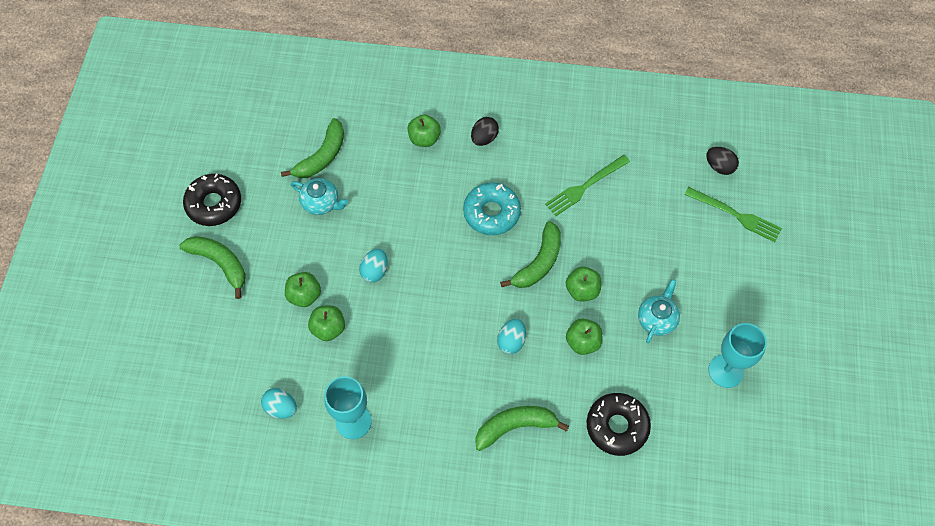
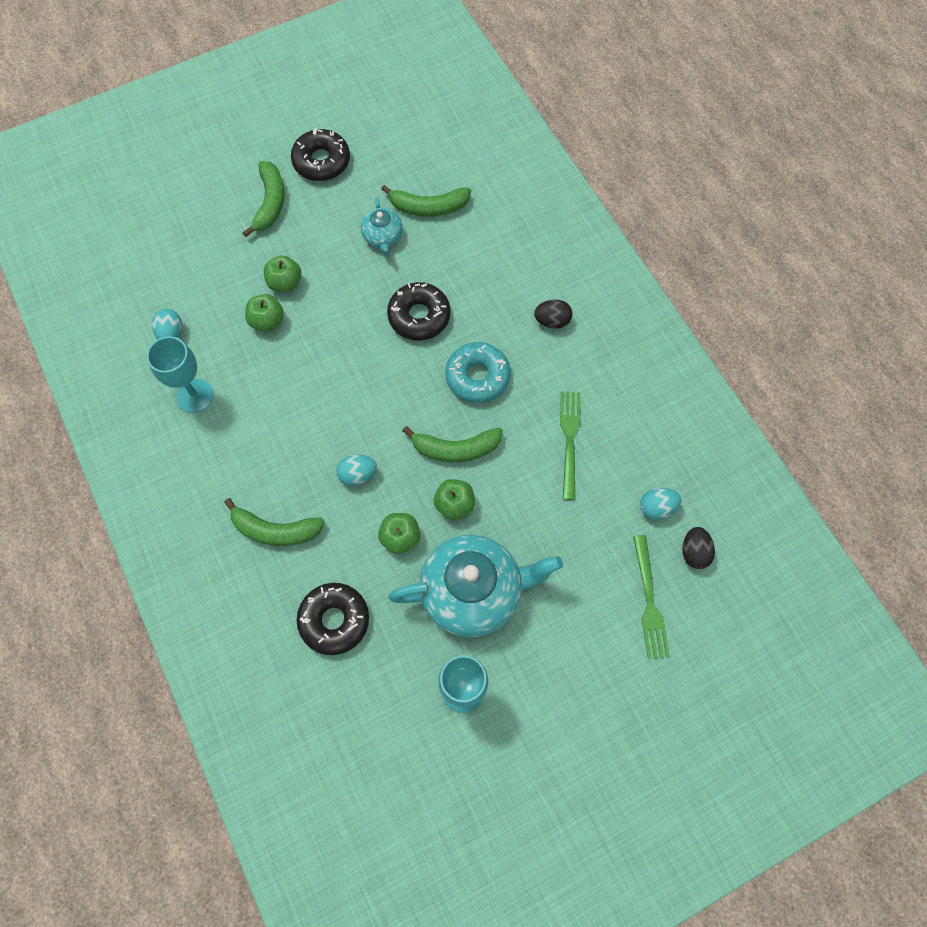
camera: 55 degrees right, 5 degrees up
(375, 271) = (347, 320): turquoise egg -> turquoise egg (656, 508)
(411, 220) = (419, 316): none -> black donut
(424, 139) = (511, 273): green apple -> none
(515, 427) = (275, 530): green banana -> green banana turned 150 degrees clockwise
(585, 186) = (569, 439): green fork -> green fork turned 75 degrees clockwise
(657, 319) = (473, 591): turquoise teapot -> turquoise teapot, size x2.07

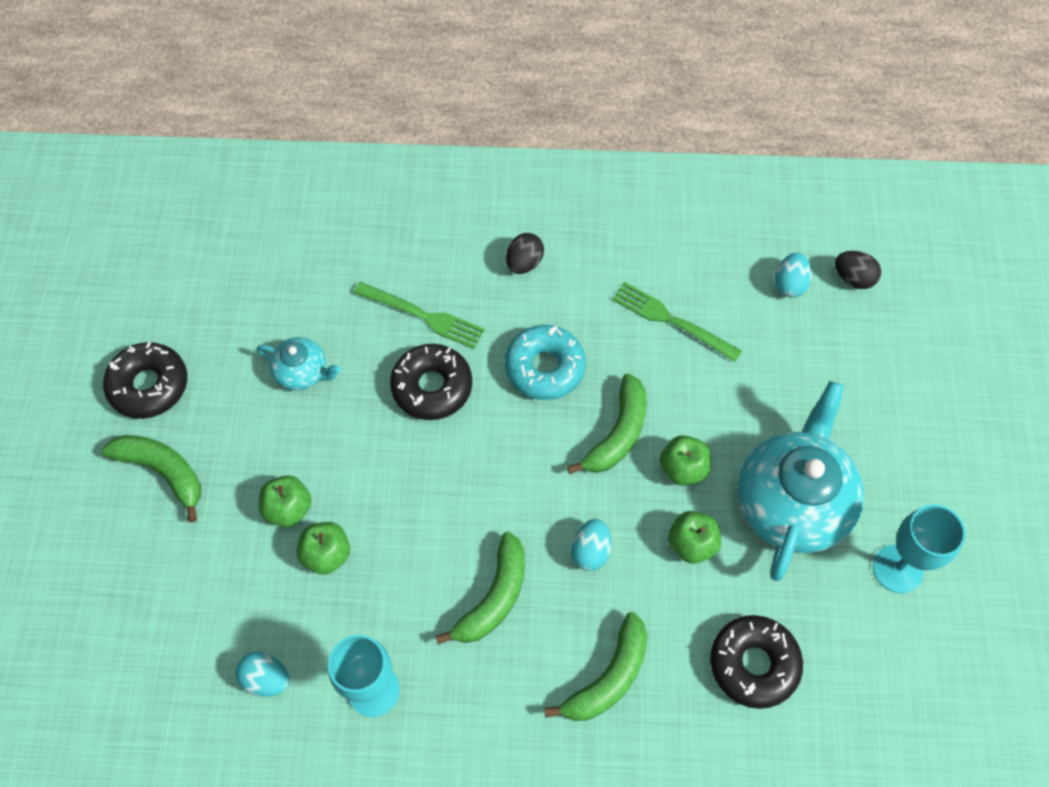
camera: 60 degrees left, 5 degrees down
(428, 207) = (298, 306): green banana -> green banana (494, 597)
(649, 601) = (884, 344): green fork -> green fork (423, 316)

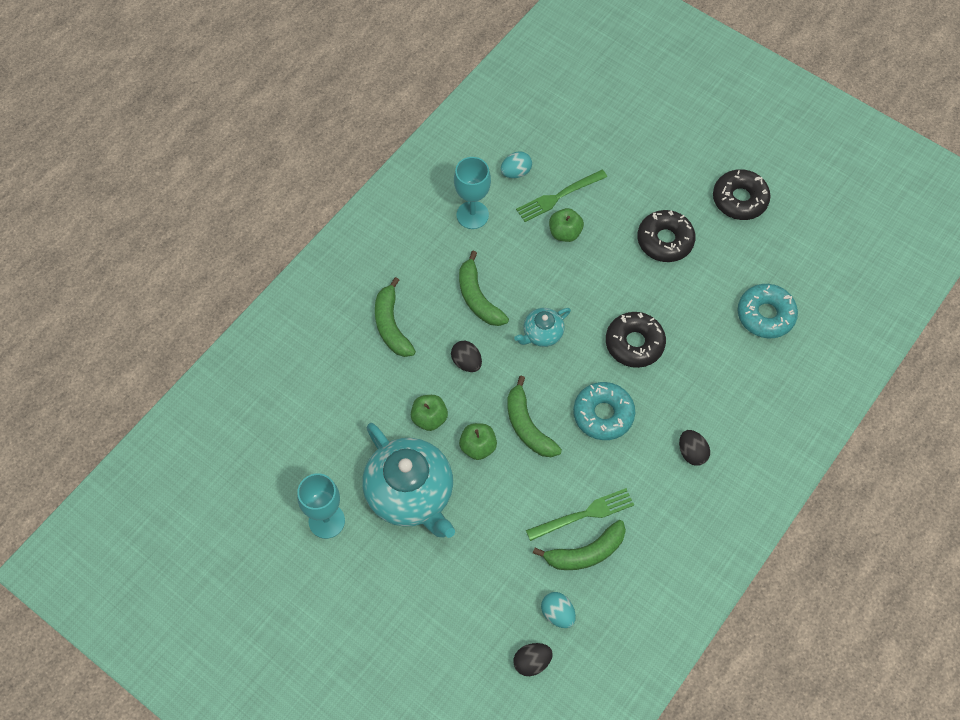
camera: 125 degrees right, 0 degrees up
(163, 472) = (675, 181): green banana -> green banana (585, 552)
(288, 509) = (607, 229): green apple -> none
(302, 280) = (765, 315): none -> turquoise donut
(302, 372) = (694, 280): turquoise teapot -> turquoise teapot (542, 333)
(423, 316) = (690, 368): green fork -> green fork (558, 196)
(590, 551) = (466, 362): turquoise egg -> black egg
(753, 664) = (340, 401): black donut -> black donut (665, 240)

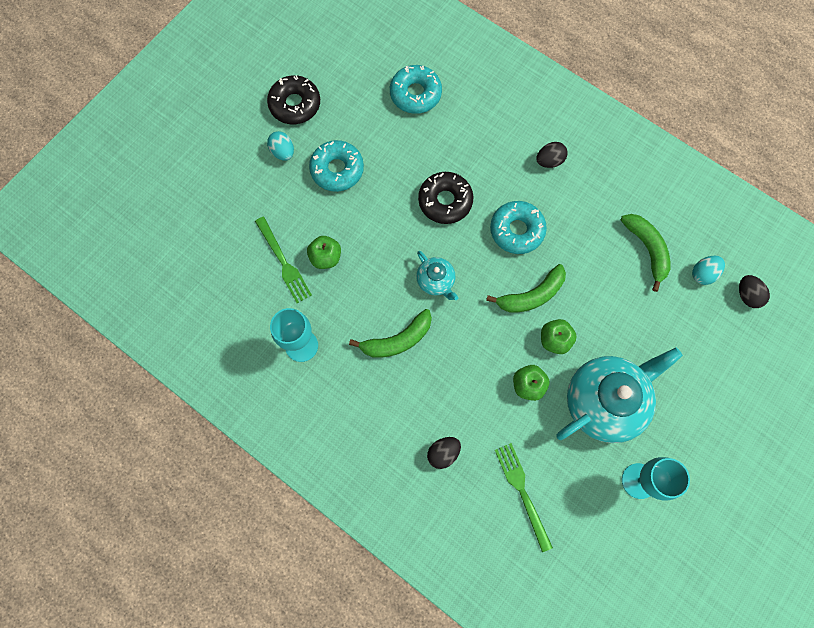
camera: 90 degrees left, 10 degrees up
(391, 325) = (428, 425): green banana -> none
(466, 362) = (468, 351): black egg -> black egg (443, 453)
(516, 172) = (252, 302): turquoise egg -> turquoise egg (283, 152)
(584, 514) = (612, 250): green fork -> green fork (522, 492)
(665, 240) = (337, 170): black donut -> turquoise donut

